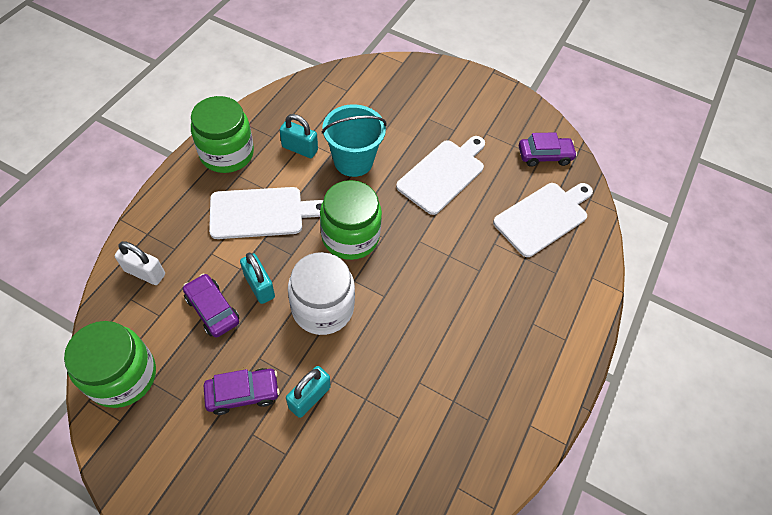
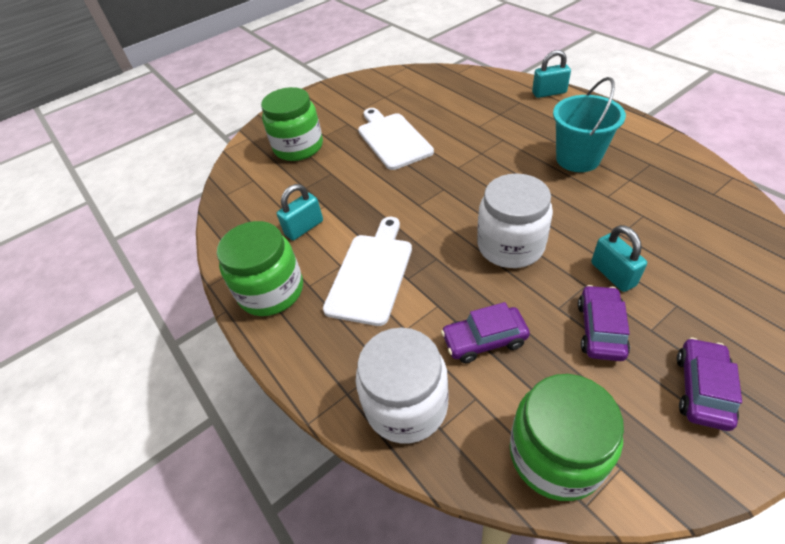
camera: 55 degrees left, 10 degrees down
(145, 272) = (406, 405): white padlock -> white jar
(259, 286) = (467, 292): turquoise padlock -> turquoise padlock (549, 93)
(350, 236) = (433, 210): green jar -> green jar (298, 147)
(353, 161) = (344, 192): turquoise bucket -> turquoise bucket (578, 159)
(543, 217) = (464, 97): white cutting board -> none
(544, 156) = (404, 84): purple car -> purple car (701, 389)

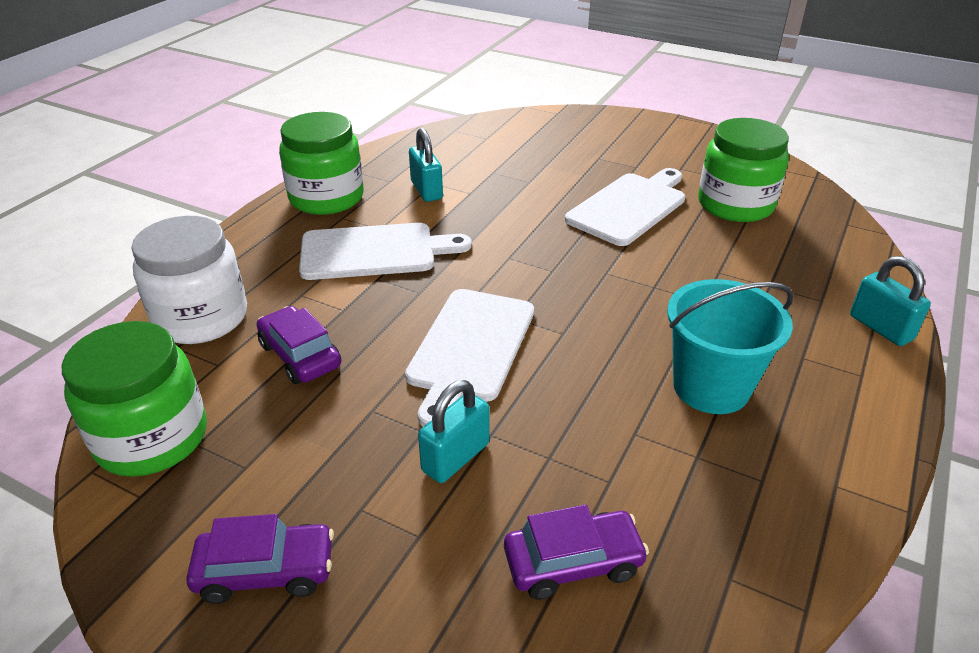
camera: 60 degrees right, 10 degrees down
(298, 147) = (563, 147): green jar -> green jar (735, 204)
(304, 228) = (426, 190): turquoise padlock -> turquoise padlock turned 45 degrees clockwise
(510, 245) = (469, 348): white jar -> white cutting board
(600, 329) = (346, 455): purple car -> purple car (573, 562)

